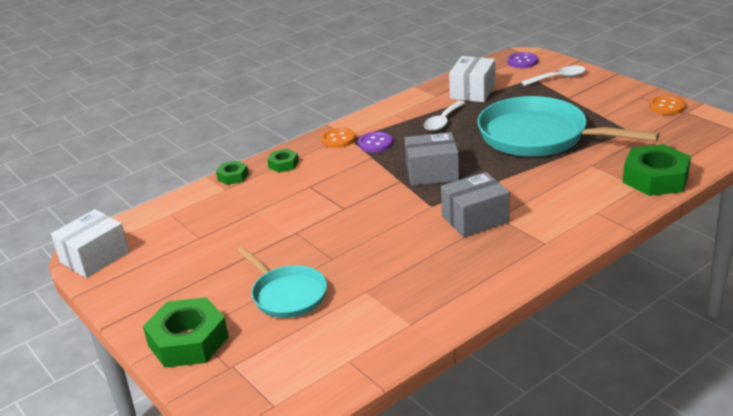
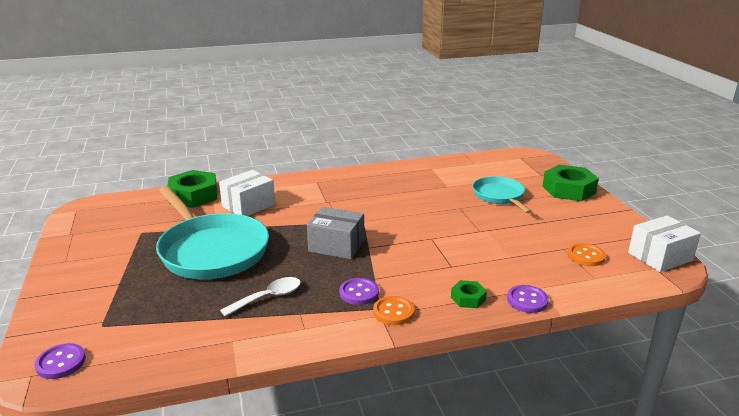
camera: 160 degrees left, 5 degrees down
(233, 176) = (527, 300): green nut -> purple button
(472, 91) = (187, 330): white box -> white box (248, 205)
(475, 219) = (342, 204): grey box -> none
(558, 78) = (79, 314): white spoon -> none
(666, 107) = (71, 243): orange button -> orange button (585, 256)

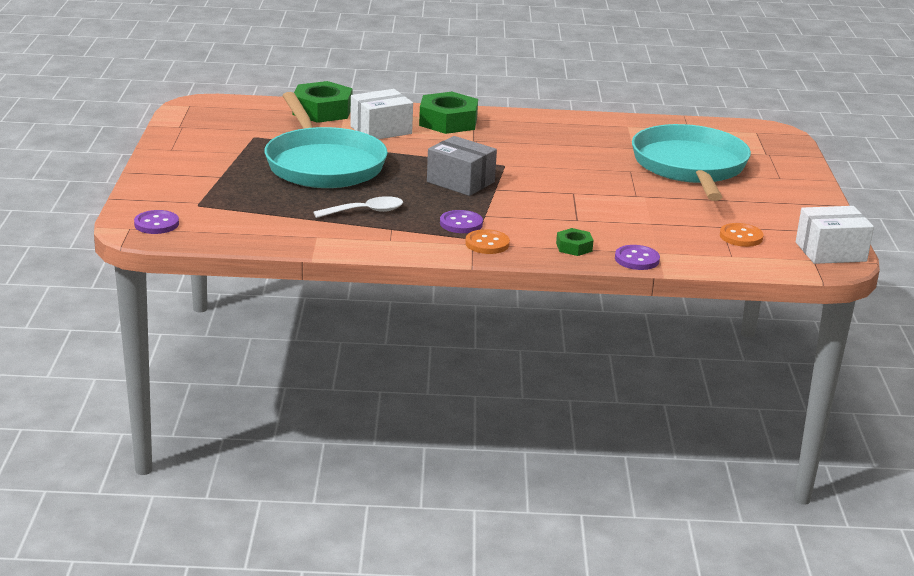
camera: 15 degrees right, 0 degrees up
(499, 196) = (690, 167): turquoise pan -> turquoise pan, size x1.78
(568, 189) = (787, 174): green nut -> green nut (448, 121)

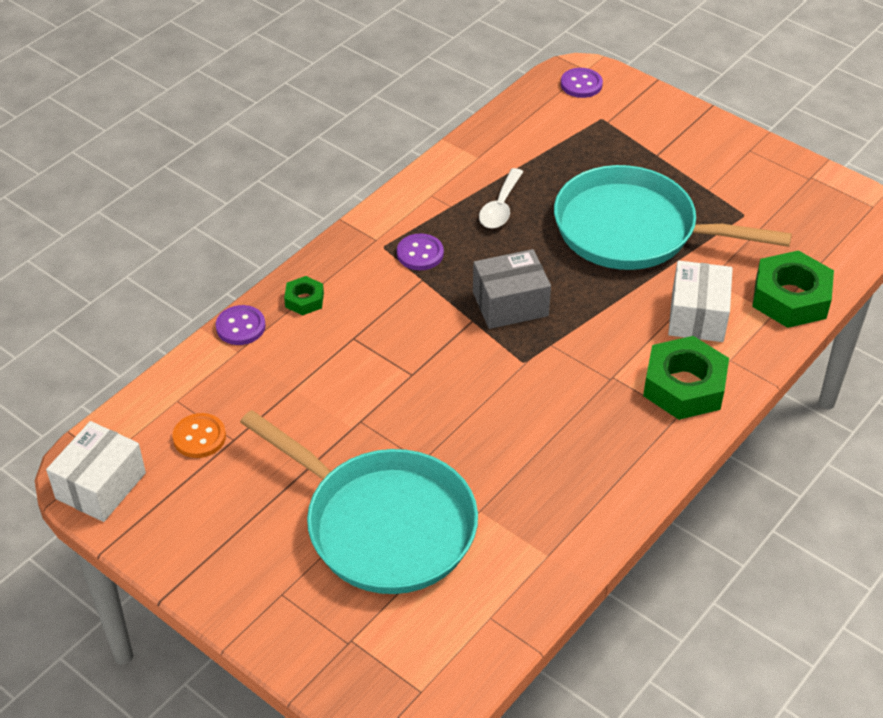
camera: 130 degrees right, 20 degrees up
(487, 244) = (366, 248): orange button -> none

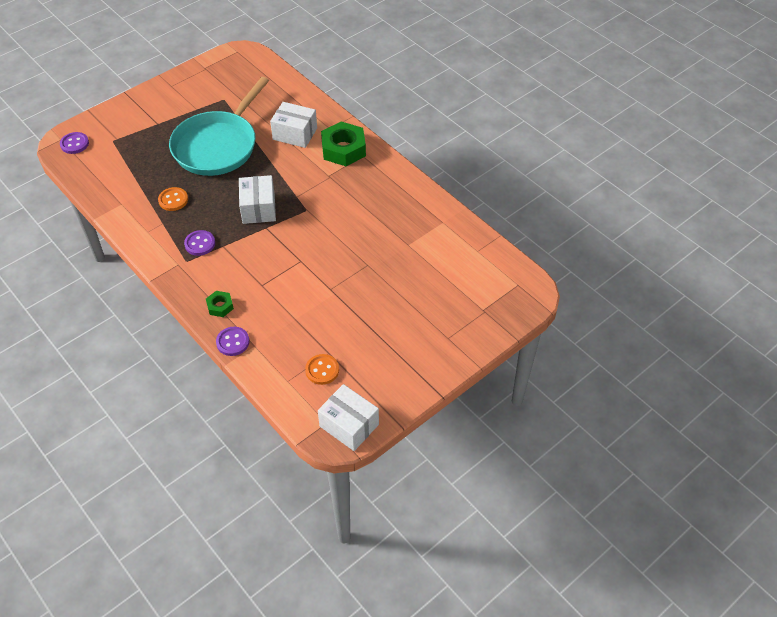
camera: 80 degrees left, 5 degrees up
(382, 525) = (409, 287): turquoise pan -> none
(500, 207) = (173, 200): white spoon -> orange button
(510, 304) = (258, 208): grey box -> white box
(790, 298) = (293, 96): green nut -> none

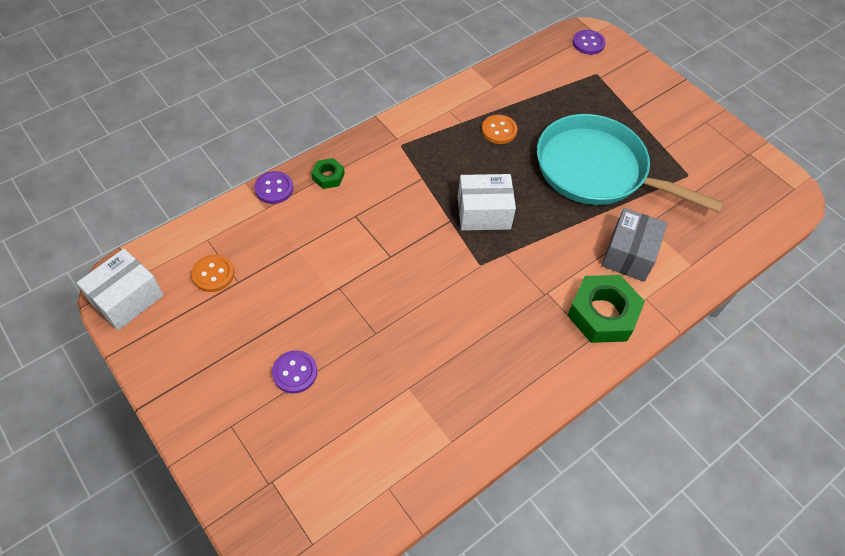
camera: 90 degrees right, 5 degrees up
(200, 244) = (426, 156): purple button -> purple button (295, 372)
(295, 134) = (629, 254): white box -> grey box

